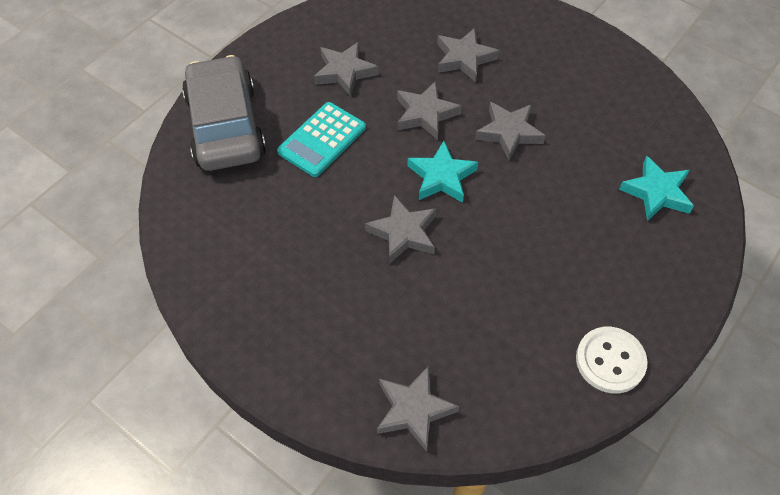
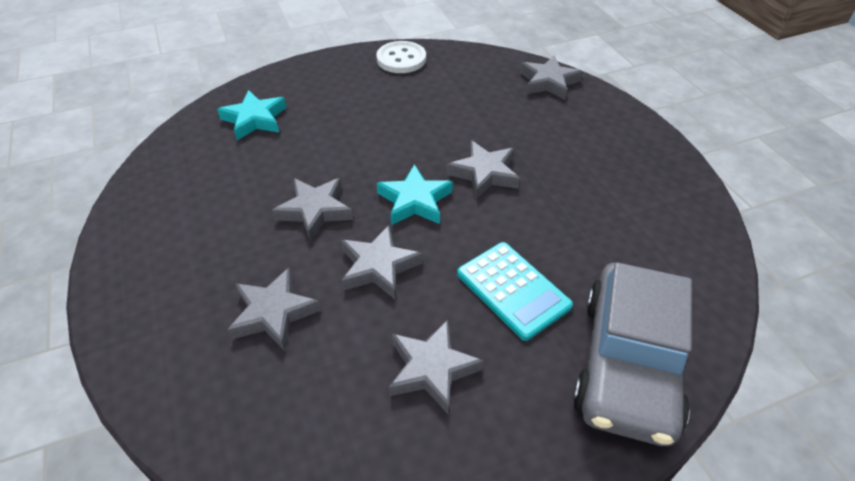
camera: 150 degrees left, 10 degrees down
(322, 140) = (513, 290): turquoise calculator -> turquoise calculator turned 75 degrees clockwise

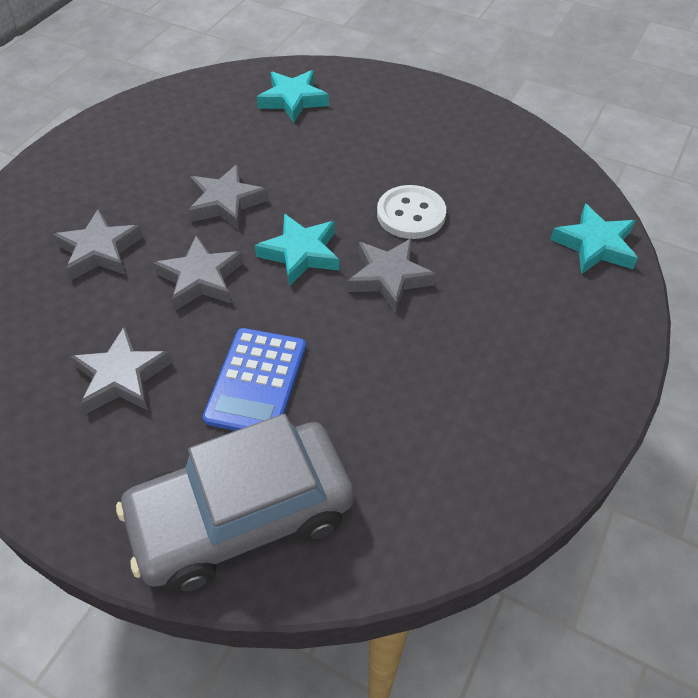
camera: 50 degrees right, 5 degrees up
(401, 59) = (486, 125): white button -> white button (411, 214)
(513, 290) = (256, 382): turquoise calculator -> blue calculator
(548, 82) = (595, 245): grey star -> turquoise star

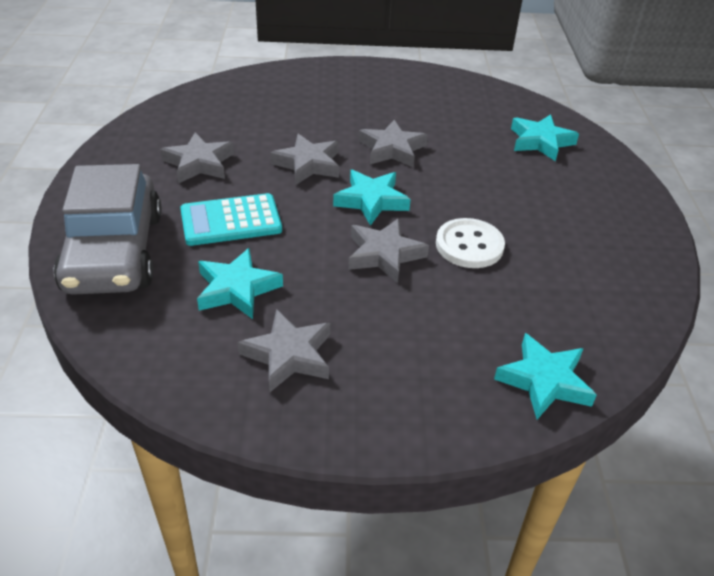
camera: 60 degrees right, 10 degrees down
(100, 251) = (299, 116): grey star -> grey star (288, 355)
(242, 516) = (114, 252): grey car -> grey car turned 135 degrees counterclockwise
(256, 382) = (231, 220): blue calculator -> turquoise calculator
(375, 414) = (237, 289): none -> turquoise star

